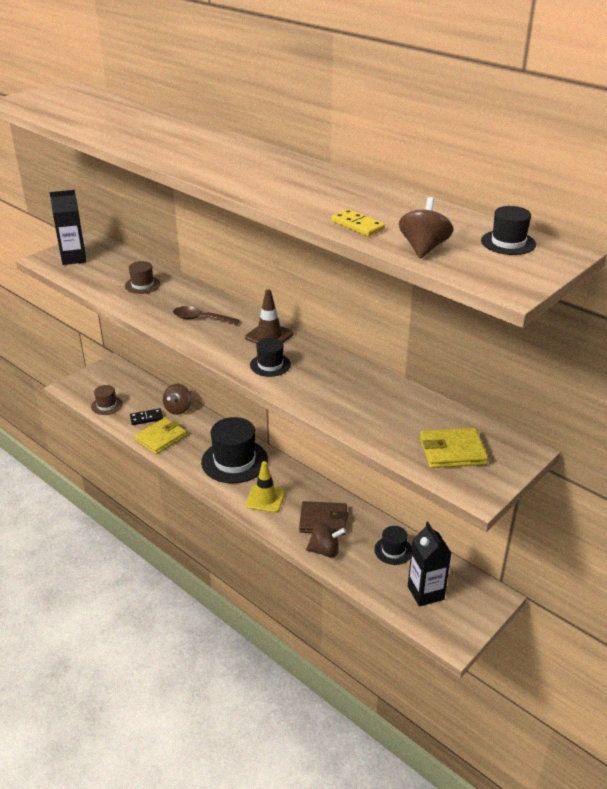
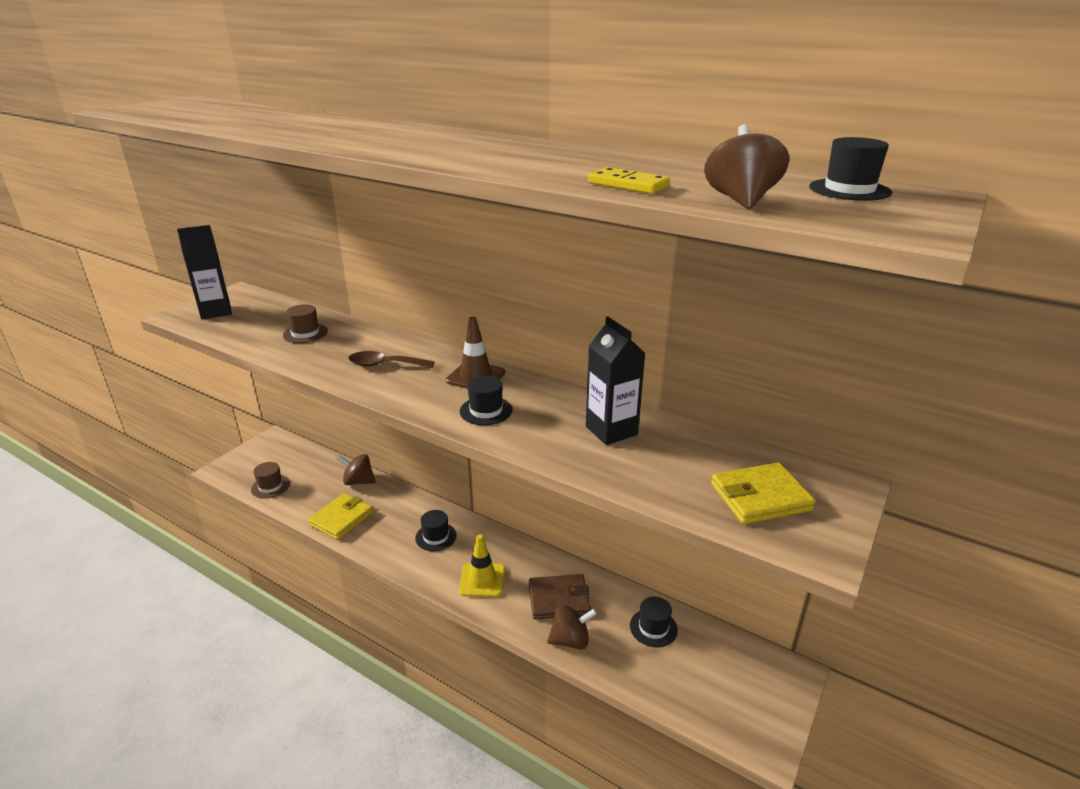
camera: 10 degrees left, 5 degrees down
(146, 418) = (321, 496): black domino -> none
(178, 409) = (358, 481): brown spinning top -> brown spinning top turned 90 degrees clockwise
(234, 461) = (436, 537): black hat -> black hat, size x0.51
(425, 593) = (709, 681): black carton -> black carton (611, 430)

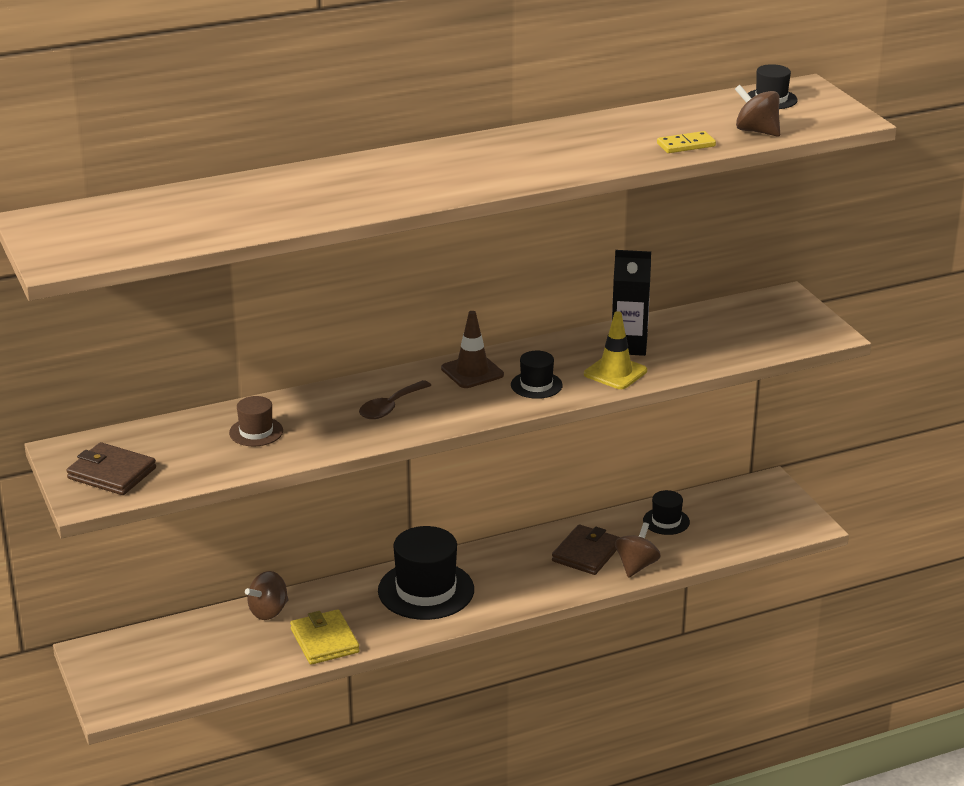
camera: 55 degrees left, 0 degrees up
(216, 312) = (112, 473): black carton -> brown wallet
(270, 486) = (199, 676): brown hat -> none
(436, 537) = (426, 590): black hat -> black hat, size x1.96
(482, 580) = (517, 584): yellow traffic cone -> yellow traffic cone (615, 372)
(760, 497) = (764, 328): yellow wallet -> none

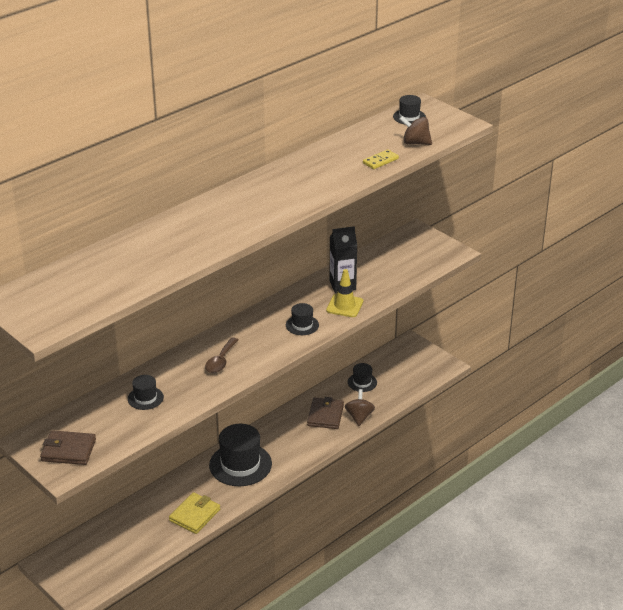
camera: 20 degrees left, 5 degrees up
(256, 432) = (145, 398): brown hat -> black hat
(268, 611) = (148, 504): brown spinning top -> none
(324, 641) = (195, 515): yellow wallet -> yellow wallet turned 75 degrees clockwise
(472, 372) = (257, 324): brown traffic cone -> none

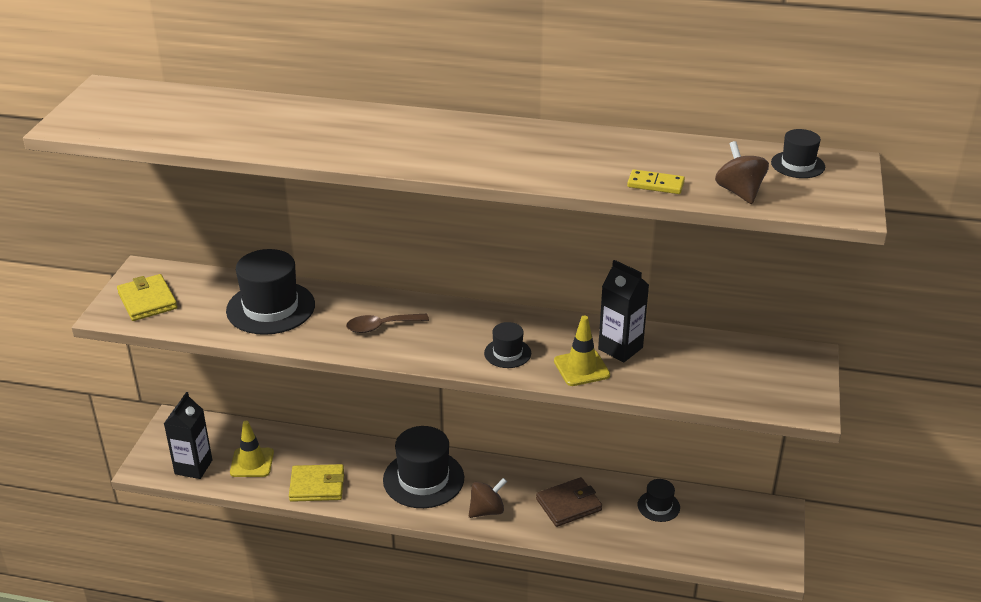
camera: 55 degrees right, 0 degrees up
(68, 450) = (147, 301): brown wallet -> yellow wallet
(109, 569) = (193, 467): none -> black carton
(137, 538) = (252, 463): none -> yellow traffic cone
(145, 398) = (271, 308): black hat -> black hat, size x1.96
(359, 417) = (596, 534): brown spinning top -> brown spinning top (487, 510)

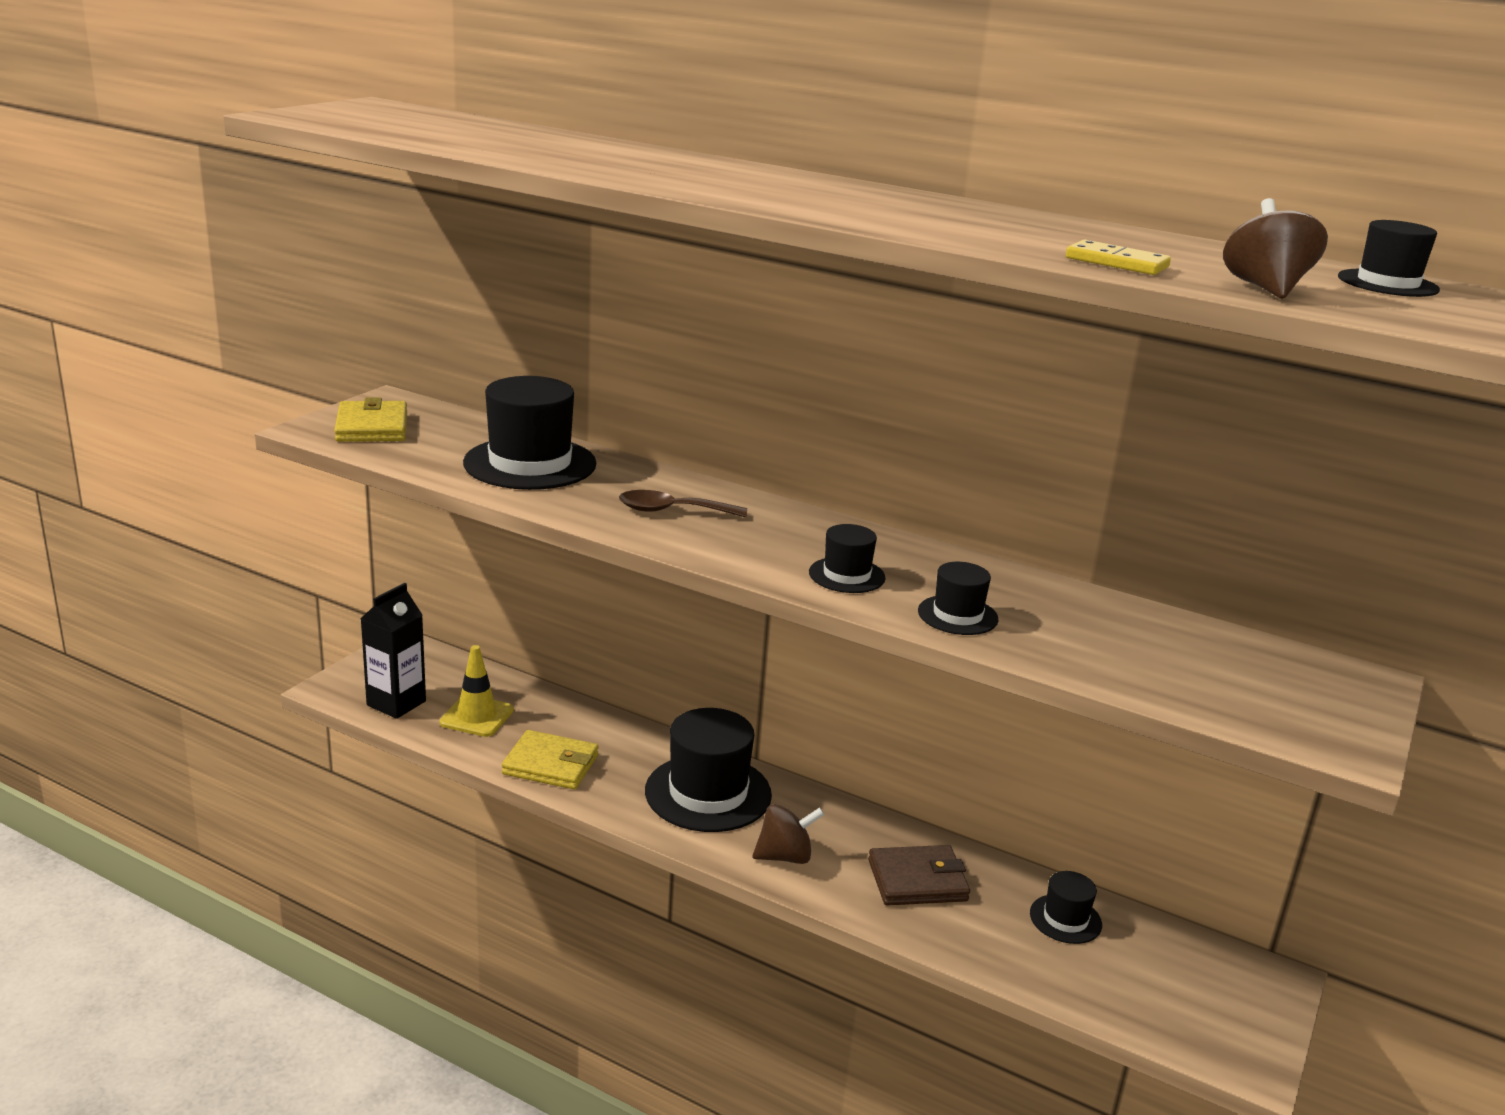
camera: 15 degrees right, 10 degrees down
(581, 368) = (957, 615): yellow traffic cone -> black hat
(620, 348) = (1033, 606): black carton -> none

